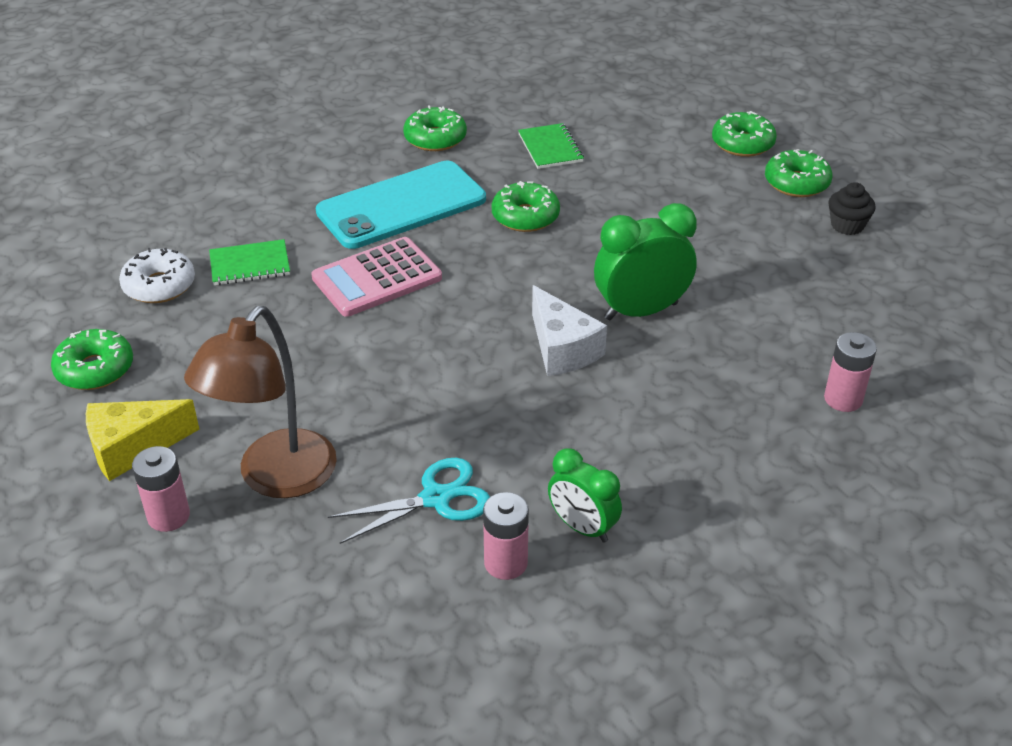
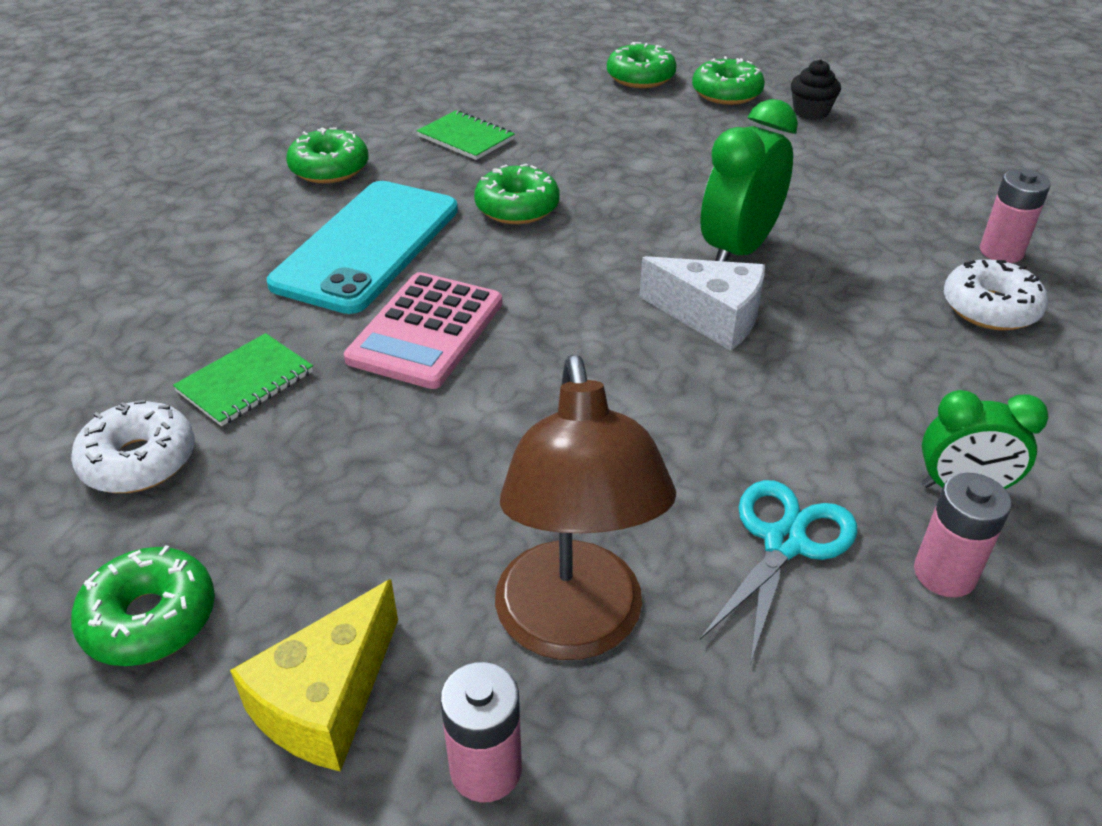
camera: 35 degrees left, 0 degrees up
(771, 433) = (990, 308): none -> white donut

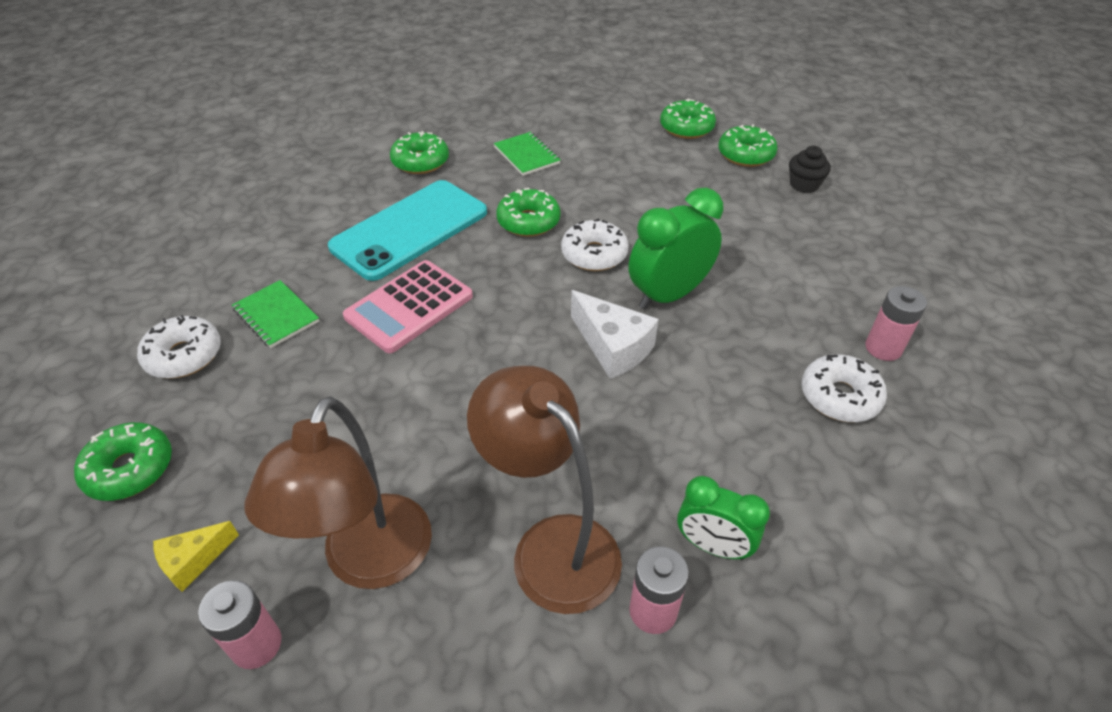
camera: 20 degrees right, 5 degrees up
(245, 382) = (276, 315): green notebook -> green notebook turned 75 degrees clockwise
(326, 700) = (194, 561): yellow cheese -> yellow cheese, size x0.61
(622, 226) = (594, 254): none -> white donut
(784, 542) = (551, 546): turquoise scissors -> brown lamp

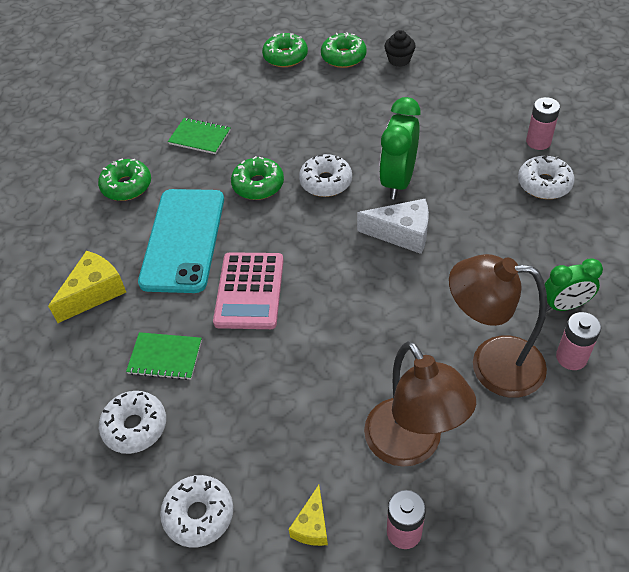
camera: 35 degrees left, 5 degrees up
(130, 469) = (199, 515): green donut -> white donut
(293, 229) = (94, 293): none -> yellow cheese

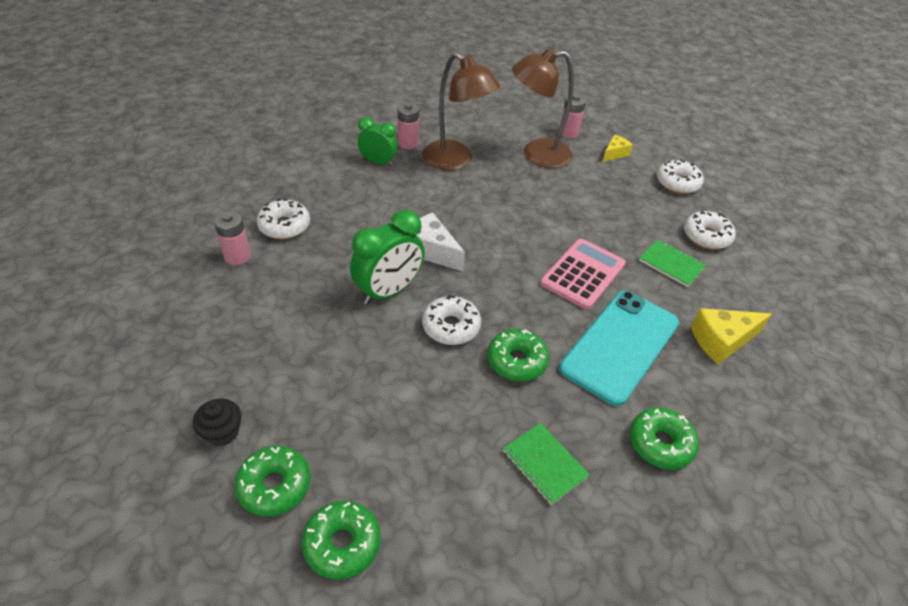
camera: 155 degrees left, 5 degrees down
(411, 446) = (537, 154): brown lamp -> brown lamp turned 105 degrees counterclockwise

